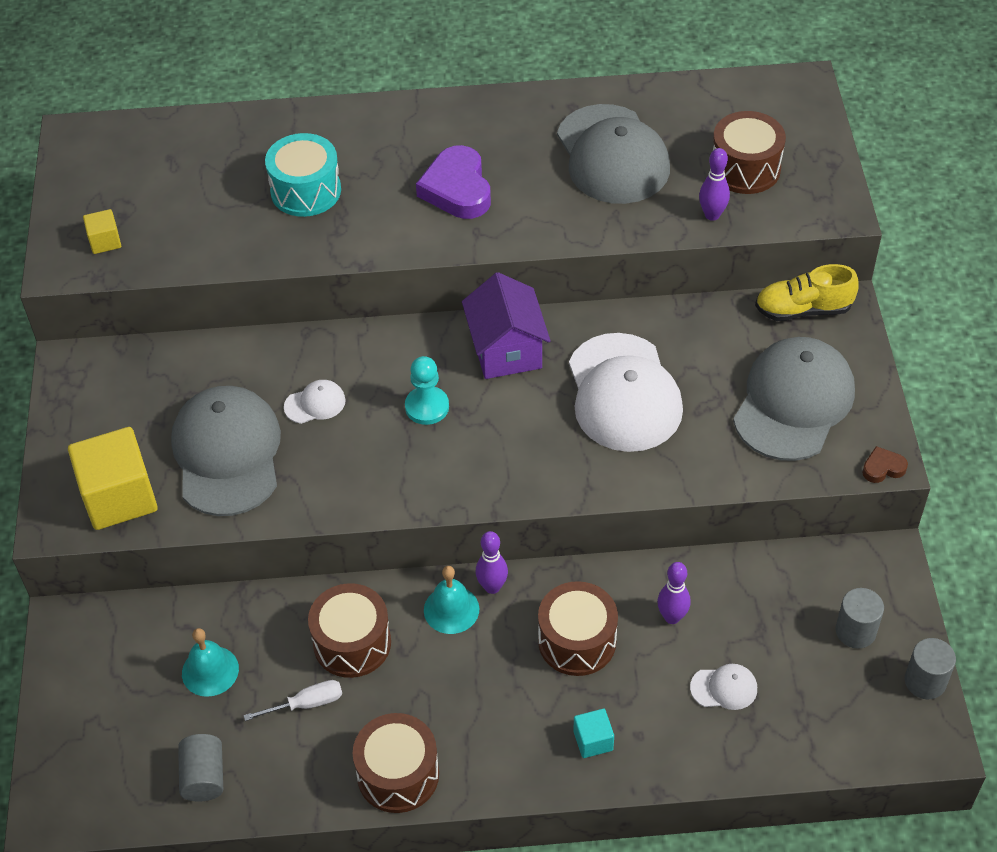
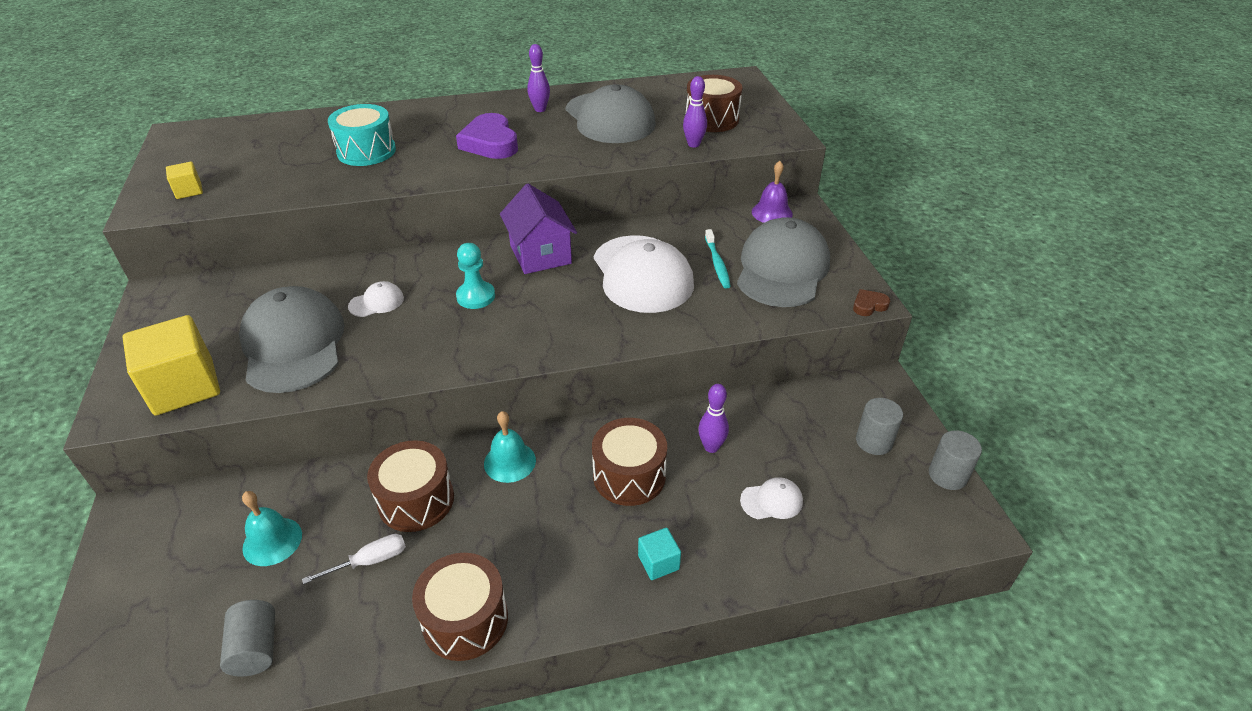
camera: 10 degrees left, 10 degrees down
(492, 587) = (546, 439): purple bowling pin -> purple bowling pin (540, 109)
(716, 386) = (717, 263): none -> turquoise toothbrush
(803, 309) = (772, 213): yellow shoe -> purple bell

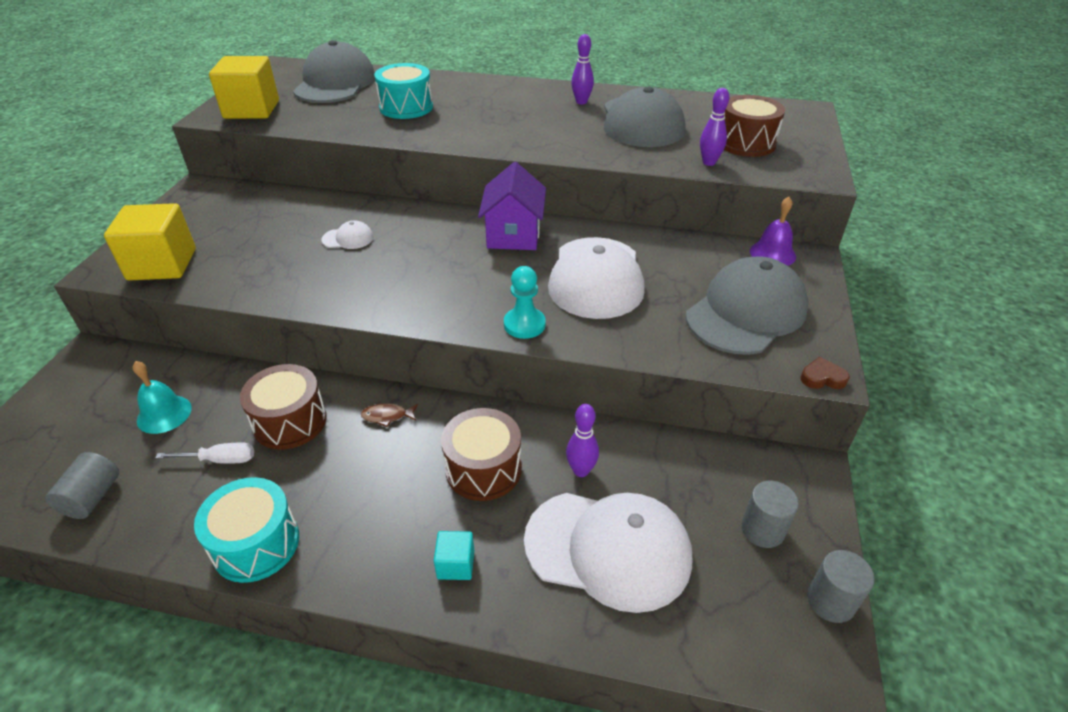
camera: 25 degrees right, 0 degrees up
(189, 191) = (252, 110): yellow cube -> yellow cube, size x2.11
(293, 344) = (261, 255): grey cap -> grey cap (335, 83)
(465, 620) = (256, 544): brown drum -> turquoise drum
(476, 296) = (431, 256): turquoise pawn -> turquoise pawn (524, 324)
(490, 143) = (514, 121): purple heart -> none
(509, 462) = (387, 416): turquoise bell -> brown fish
(717, 263) = (679, 288): turquoise toothbrush -> none
(771, 501) = (608, 549): white cap -> white cap, size x2.37

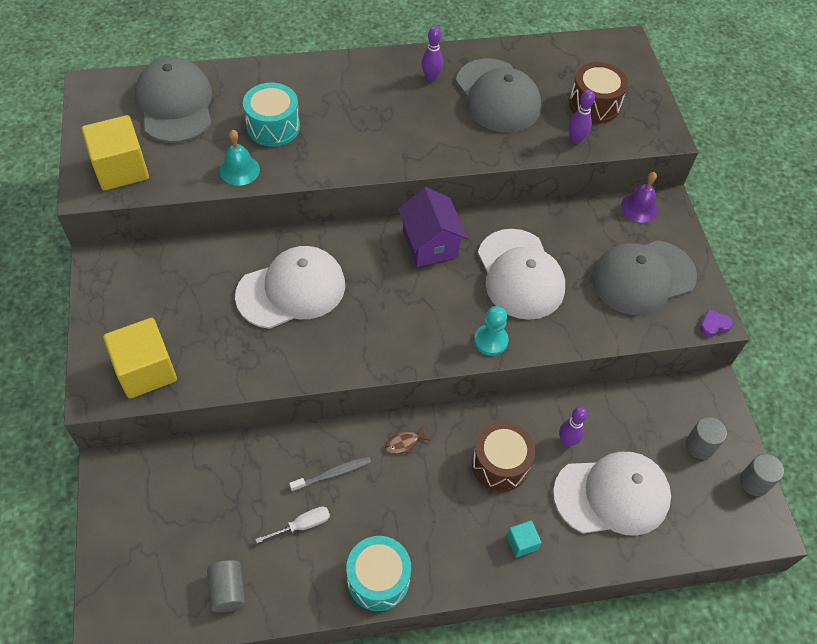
camera: 25 degrees left, 15 degrees up
(164, 414) = (225, 502): turquoise bell -> turquoise bell (239, 170)
(290, 421) = (332, 474): brown drum -> grey toothbrush
(348, 238) = (291, 290): white cap -> white cap, size x2.37
(746, 312) = (643, 277): grey cap -> grey cap turned 135 degrees counterclockwise
(822, 378) = (713, 325): brown heart -> purple heart

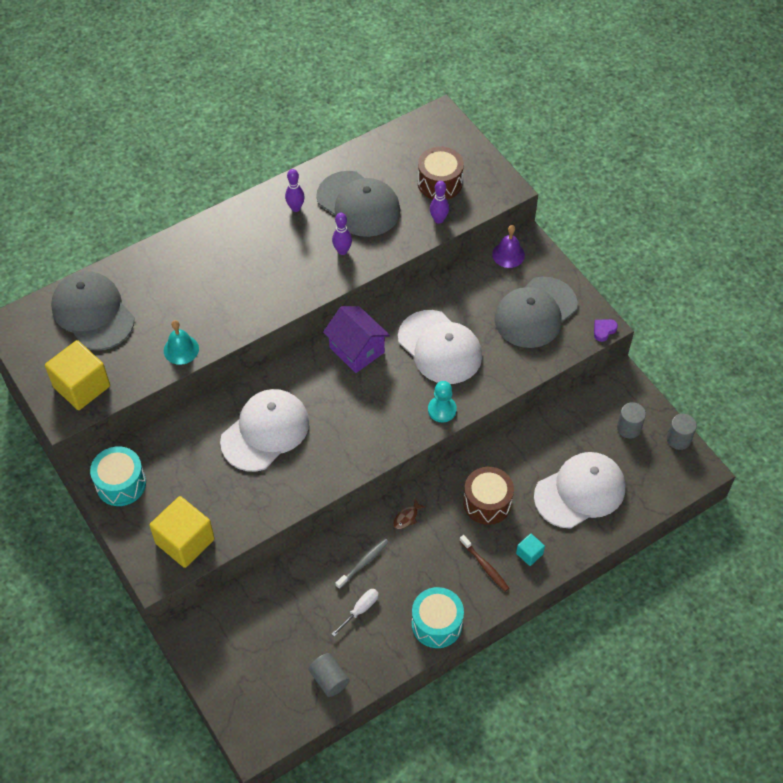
camera: 20 degrees left, 0 degrees up
(273, 127) = (187, 301): turquoise drum -> turquoise drum (121, 484)
(464, 535) = (485, 566): none -> brown toothbrush
(567, 441) = (529, 465): purple bowling pin -> purple bowling pin (342, 251)

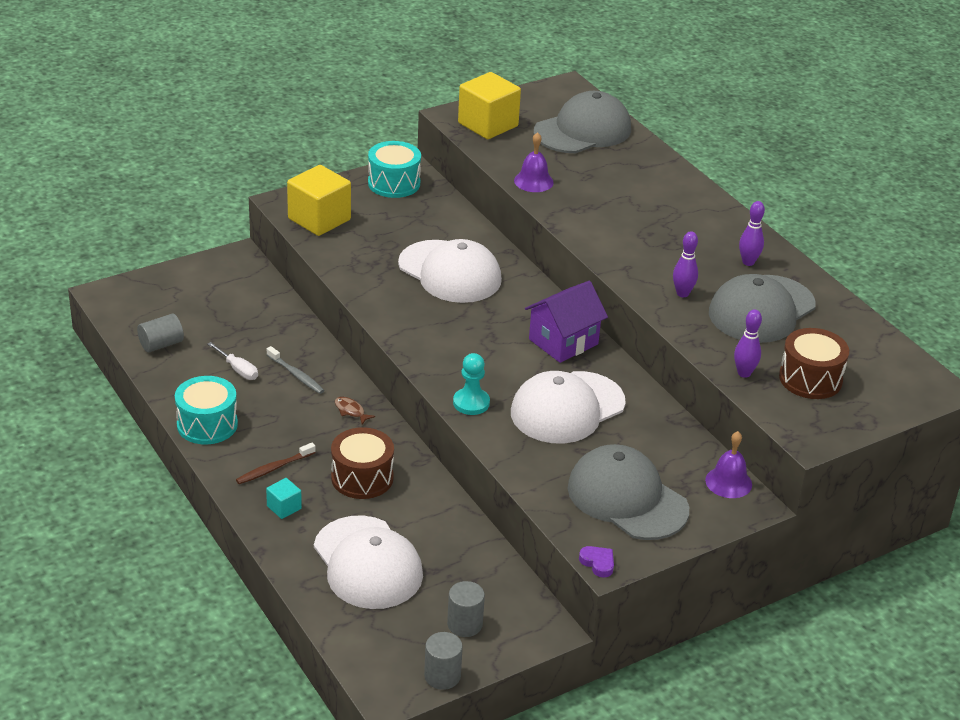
camera: 90 degrees right, 20 degrees down
(181, 349) = (533, 181): turquoise bell -> purple bell

